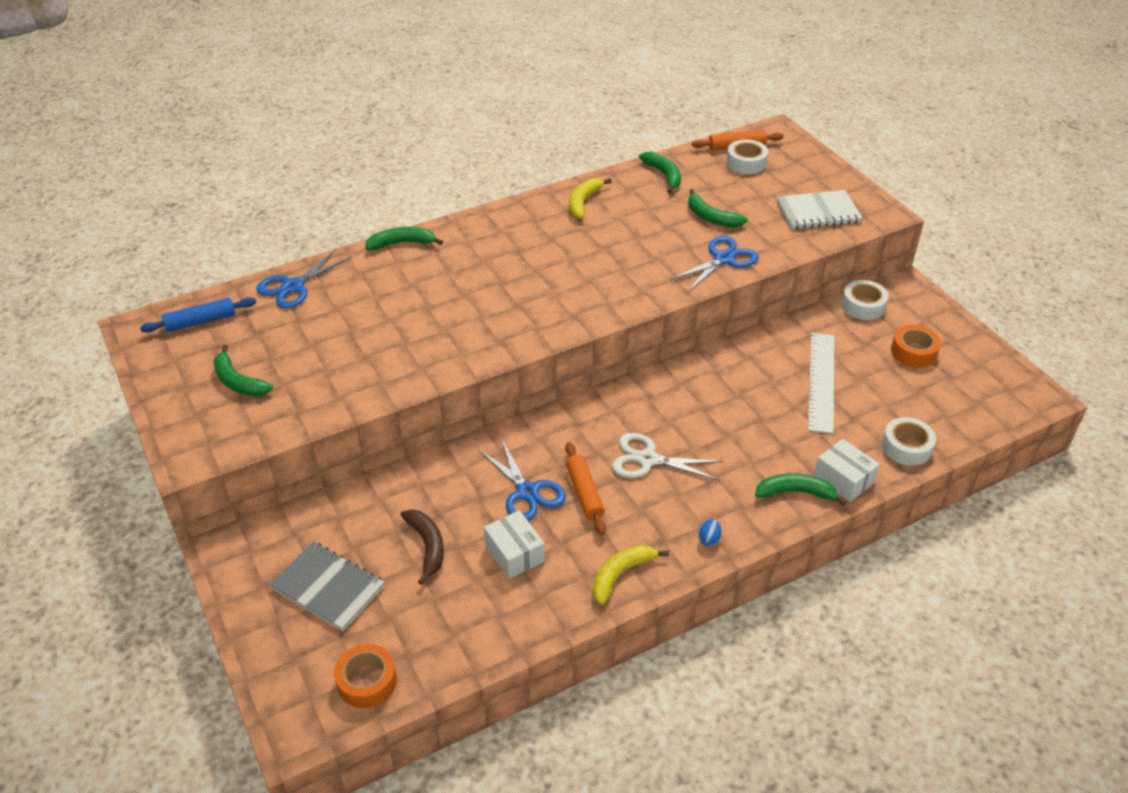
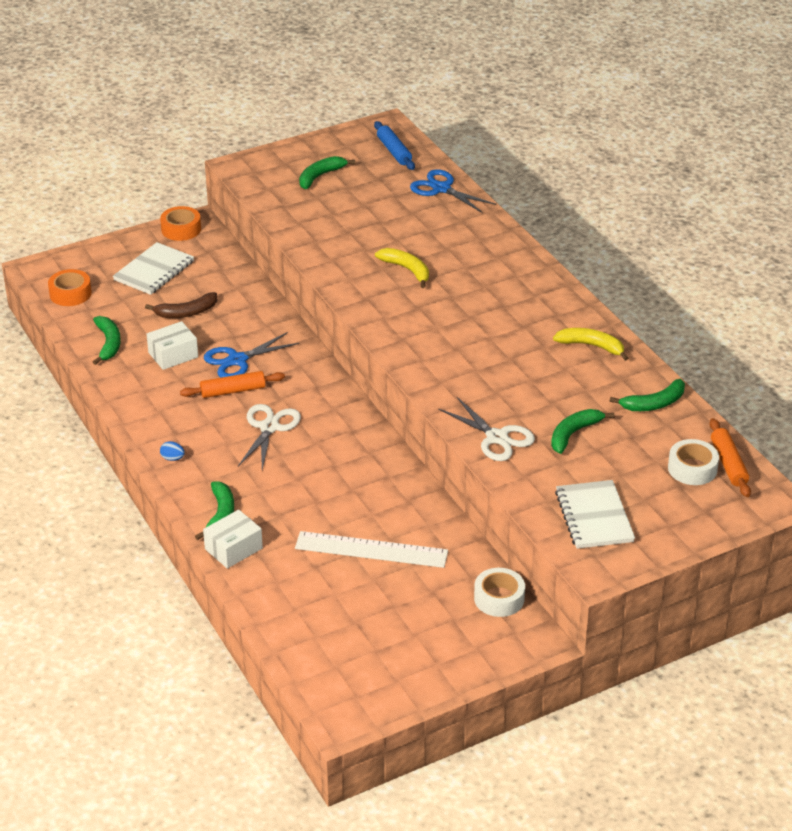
camera: 90 degrees right, 5 degrees down
(328, 587) = (154, 271): grey notebook -> white notebook
(402, 243) = (509, 239): green banana -> green banana (108, 343)
(621, 574) = (143, 409): yellow banana -> yellow banana (407, 270)
(723, 259) = (496, 438): blue scissors -> white scissors
(906, 447) = (272, 599): white tape -> none
(913, 352) = (418, 628): orange tape -> orange tape (181, 229)

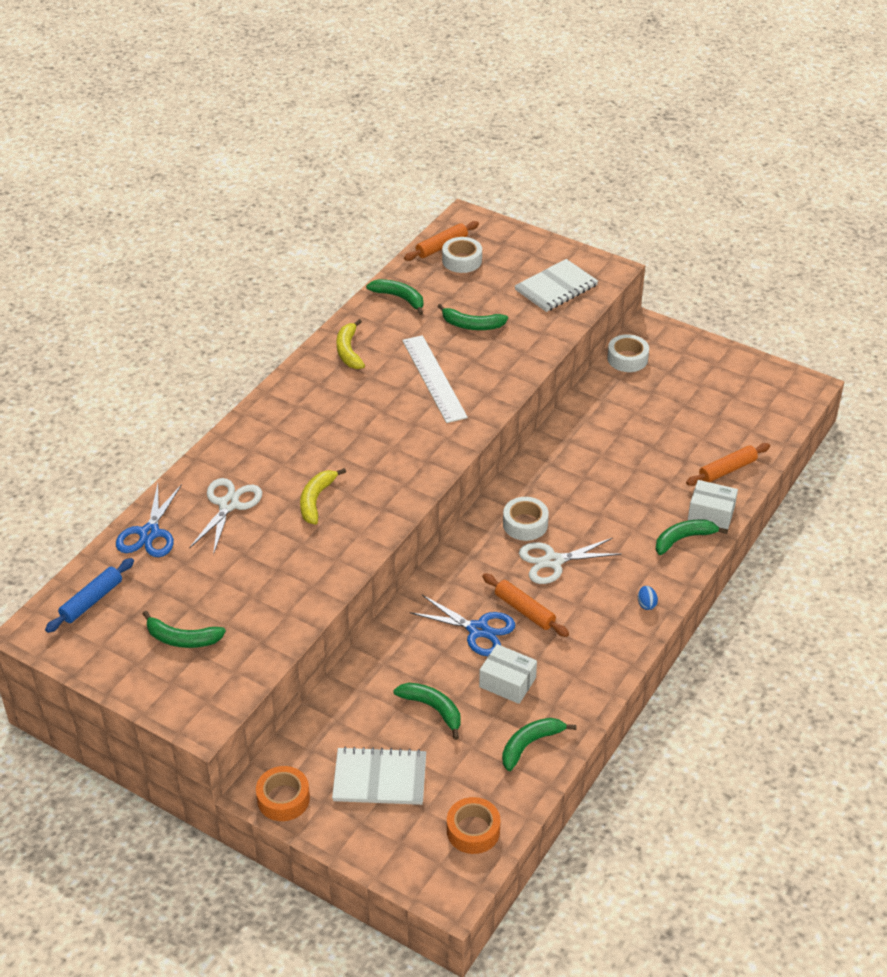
camera: 120 degrees left, 5 degrees up
(186, 312) = (433, 709): brown banana -> green banana
(277, 589) = (727, 470): none -> orange rolling pin
(326, 430) = (525, 524): none -> white tape
(371, 549) = (640, 439): white ruler -> white ruler (434, 378)
(496, 438) = (511, 361): white scissors -> white scissors (229, 505)

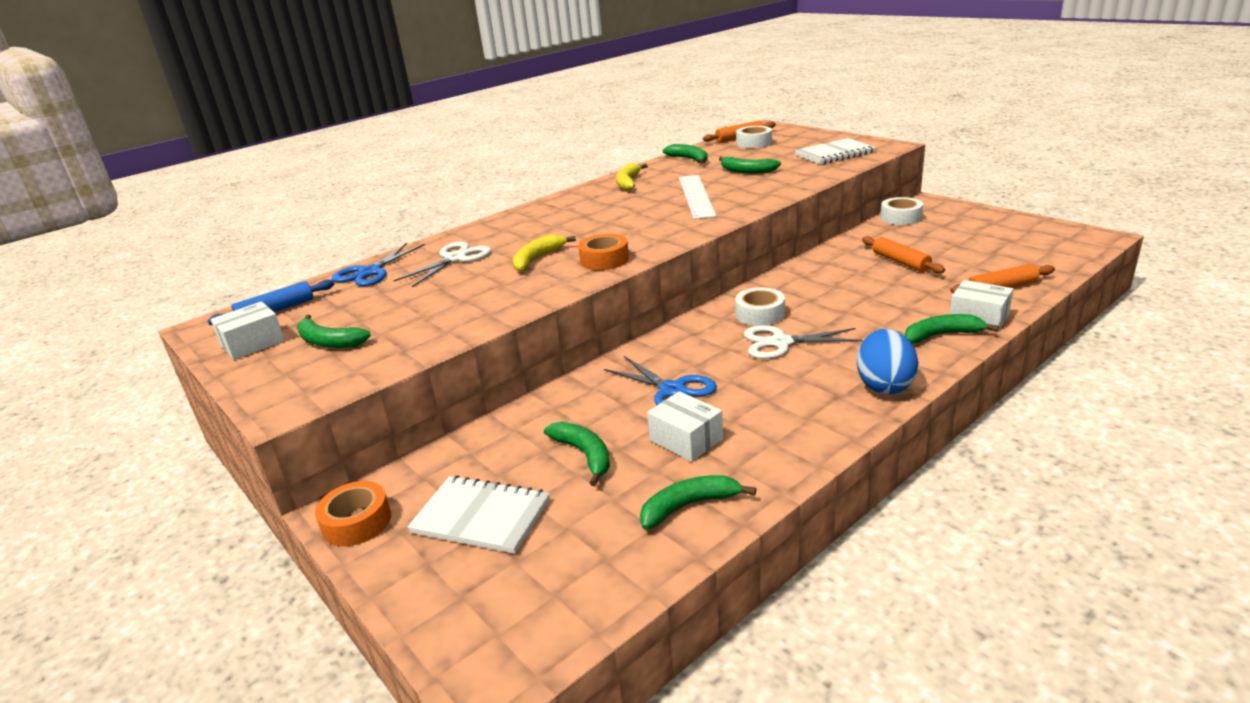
camera: 20 degrees right, 15 degrees down
(107, 649) = (253, 343): none -> white box
(473, 831) = (566, 597): orange tape -> orange tape (604, 260)
(524, 610) = (732, 378): orange rolling pin -> orange rolling pin (900, 262)
(646, 604) = (884, 385): blue egg -> blue egg, size x2.35

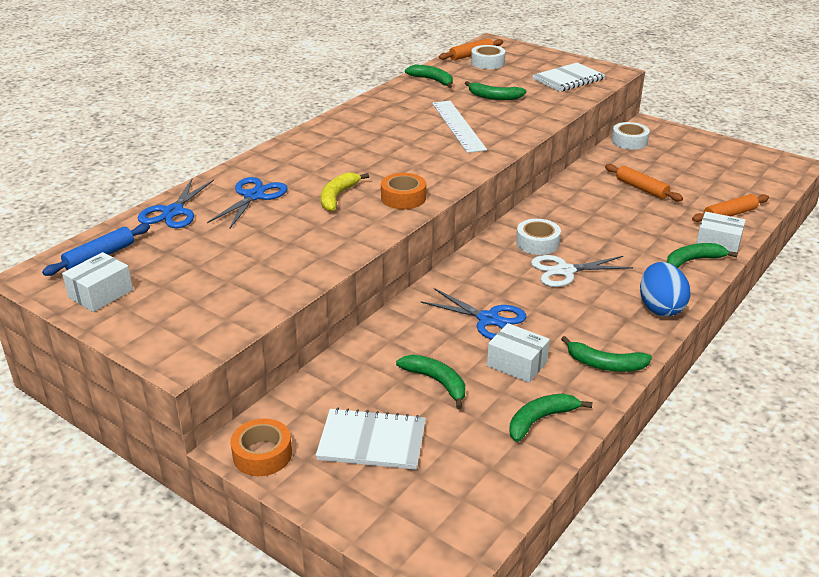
camera: 15 degrees left, 5 degrees up
(328, 342) = (180, 290): green banana -> green banana (605, 364)
(455, 259) = (254, 196): white scissors -> blue scissors
(628, 182) = (384, 107): yellow banana -> none

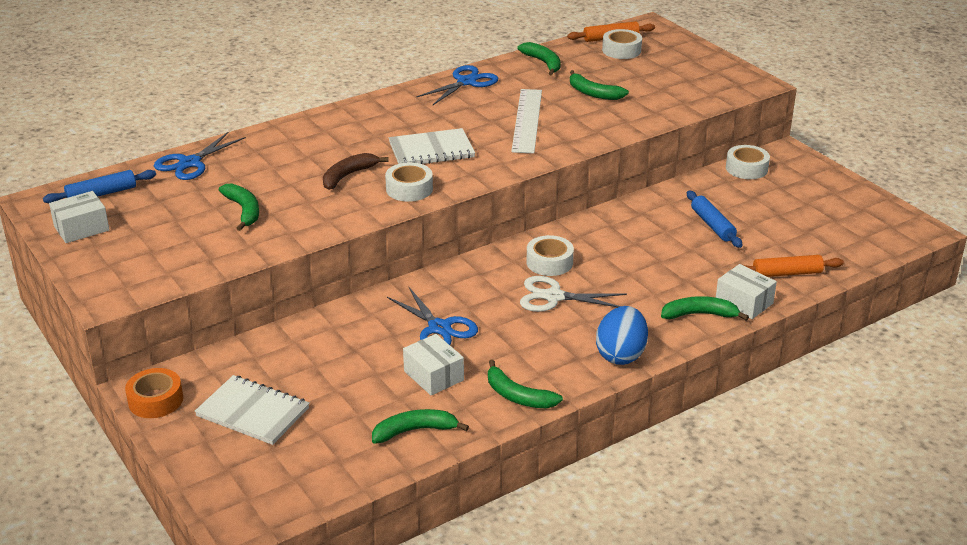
camera: 20 degrees right, 0 degrees up
(254, 196) = (272, 161): blue scissors -> blue scissors (466, 82)
(337, 196) = (348, 176): yellow banana -> brown banana
(403, 198) = (409, 189): orange tape -> white tape
(436, 382) = (347, 375): green banana -> green banana (244, 211)
(568, 79) = (695, 85): white notebook -> white notebook (431, 150)
(641, 188) = (712, 225): orange rolling pin -> blue rolling pin

